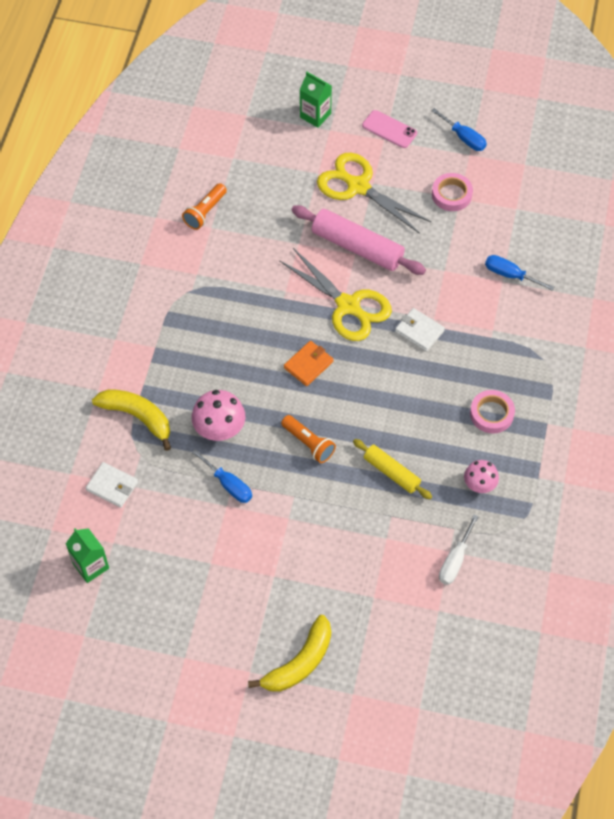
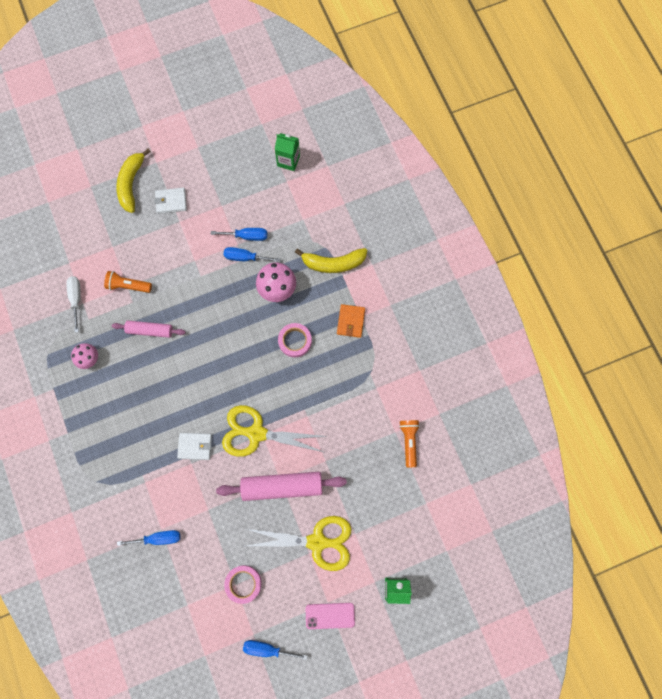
camera: 145 degrees right, 15 degrees up
(112, 486) = (313, 212): white wallet -> white wallet (171, 201)
(208, 507) = (247, 236): none -> blue screwdriver
(308, 365) = (252, 370): orange wallet -> orange wallet (350, 321)
(308, 443) = (215, 316): orange flashlight -> orange flashlight (128, 286)
(391, 472) = (150, 330): yellow rolling pin -> pink rolling pin
(491, 414) = (109, 415): pink tape -> pink tape (295, 341)

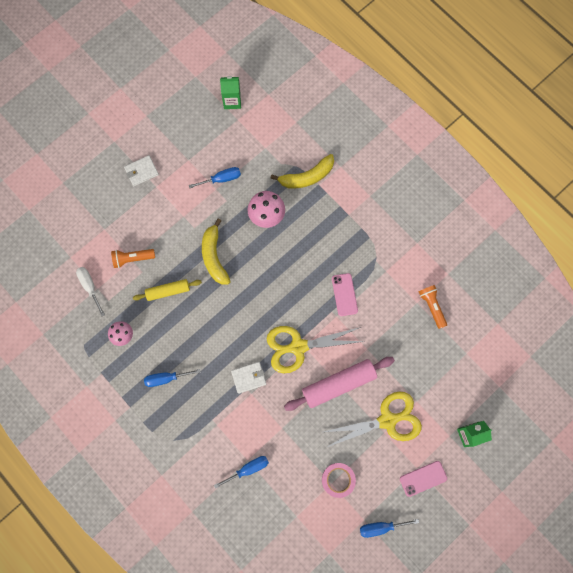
camera: 20 degrees left, 0 degrees up
(131, 184) = (99, 168): yellow banana -> yellow banana (214, 256)
(150, 330) = (168, 291): pink rolling pin -> yellow rolling pin
(245, 257) = (227, 198): blue screwdriver -> blue screwdriver (166, 378)
(295, 341) = (300, 255): pink tape -> none
(324, 397) = (344, 294): none -> pink phone
(350, 321) = (341, 222): orange wallet -> none

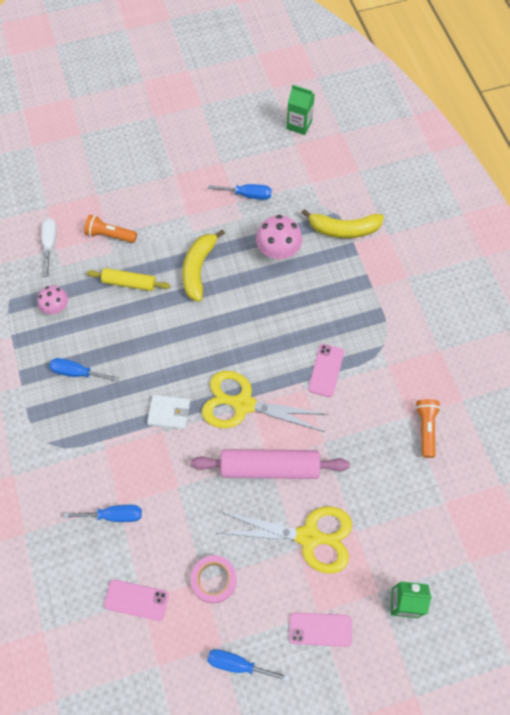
camera: 25 degrees right, 10 degrees down
(141, 171) = (167, 155): white wallet -> none
(293, 518) = (136, 600): none -> pink phone

